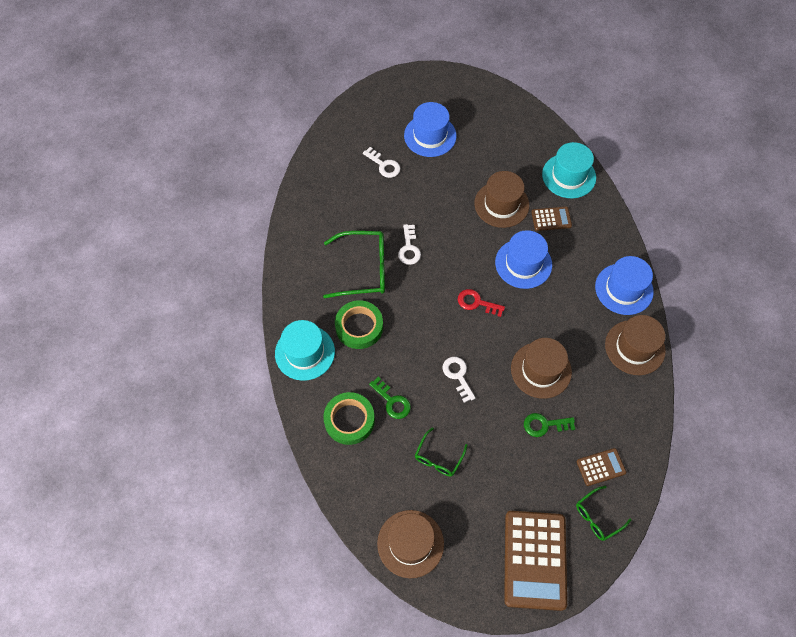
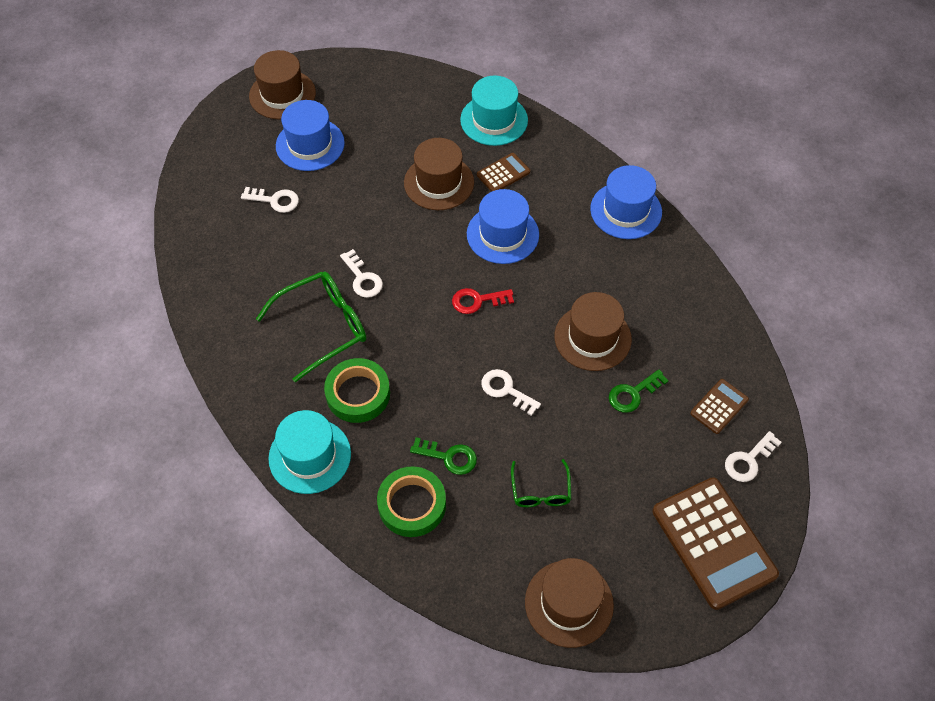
camera: 30 degrees left, 5 degrees down
(597, 517) = (748, 460): green glasses -> white key
(635, 347) = (675, 265): brown hat -> brown hat (282, 94)

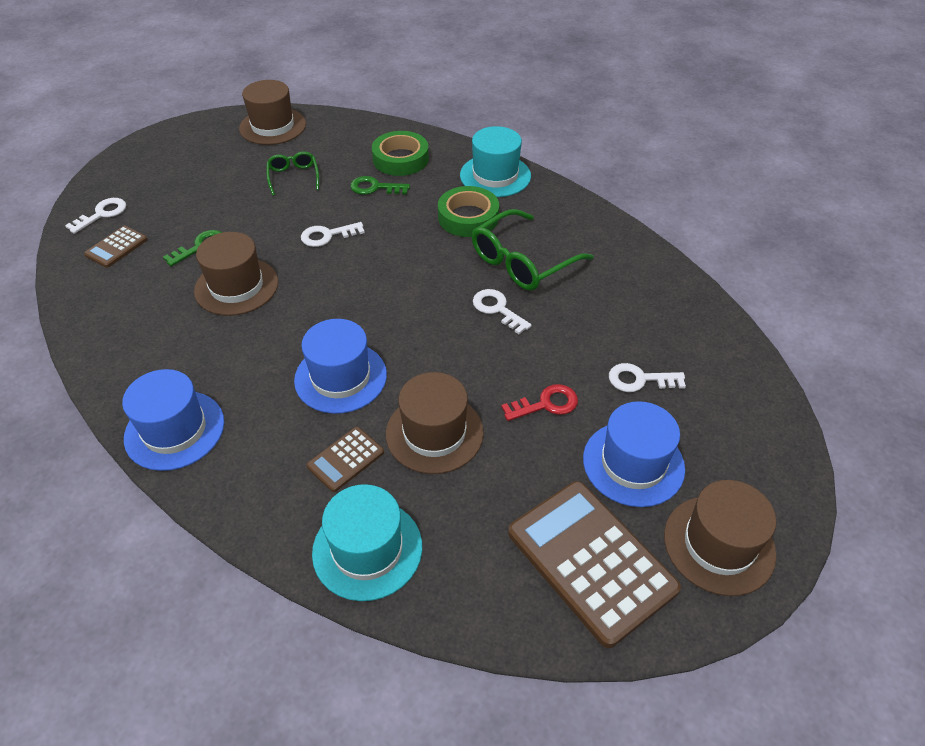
camera: 170 degrees right, 10 degrees down
(477, 301) = (364, 304): red key -> red key (546, 404)
(506, 390) = (327, 235): white key -> white key turned 135 degrees clockwise
(713, 543) = (151, 165): brown calculator -> brown calculator (591, 560)

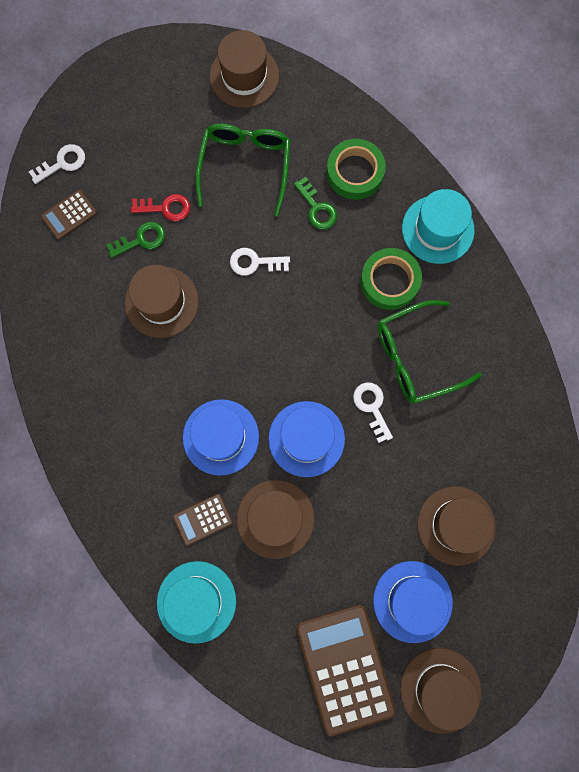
camera: 20 degrees right, 30 degrees up
(174, 430) = (85, 445): blue hat -> blue hat (306, 438)
(293, 177) = (245, 166): green glasses -> green glasses, size x1.77
(375, 187) = (317, 208): green key -> green key turned 150 degrees counterclockwise
(546, 404) = (371, 522): red key -> red key (166, 208)
(639, 379) = (456, 525): white key -> brown hat

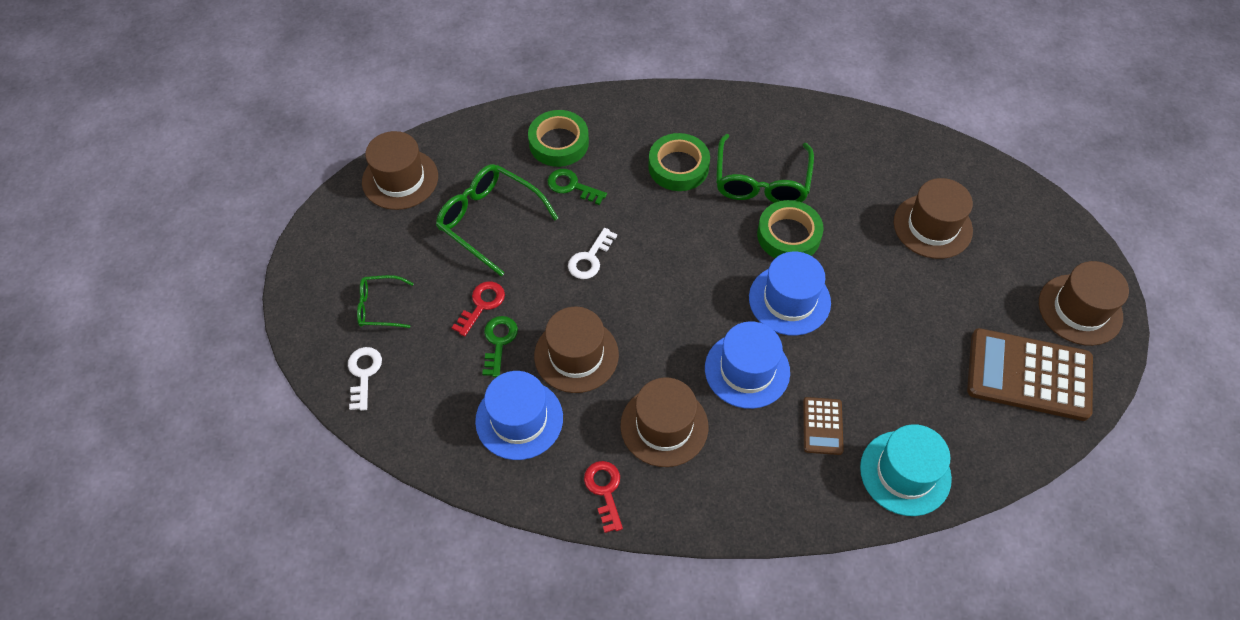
camera: 60 degrees left, 20 degrees down
(62, 385) = (604, 490): none -> red key
(69, 215) = (424, 394): brown calculator -> none
(122, 137) = (379, 307): none -> green glasses
(275, 518) = (854, 363): brown hat -> brown hat (664, 426)
(317, 208) = (572, 186): green key -> green key turned 150 degrees counterclockwise
(372, 407) = (788, 235): white key -> green tape
(412, 601) = (988, 291): blue hat -> blue hat (519, 419)
(438, 229) = (654, 111): turquoise hat -> none

